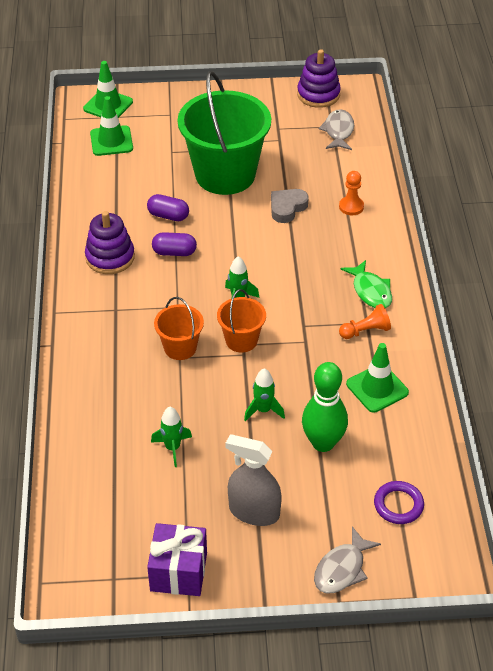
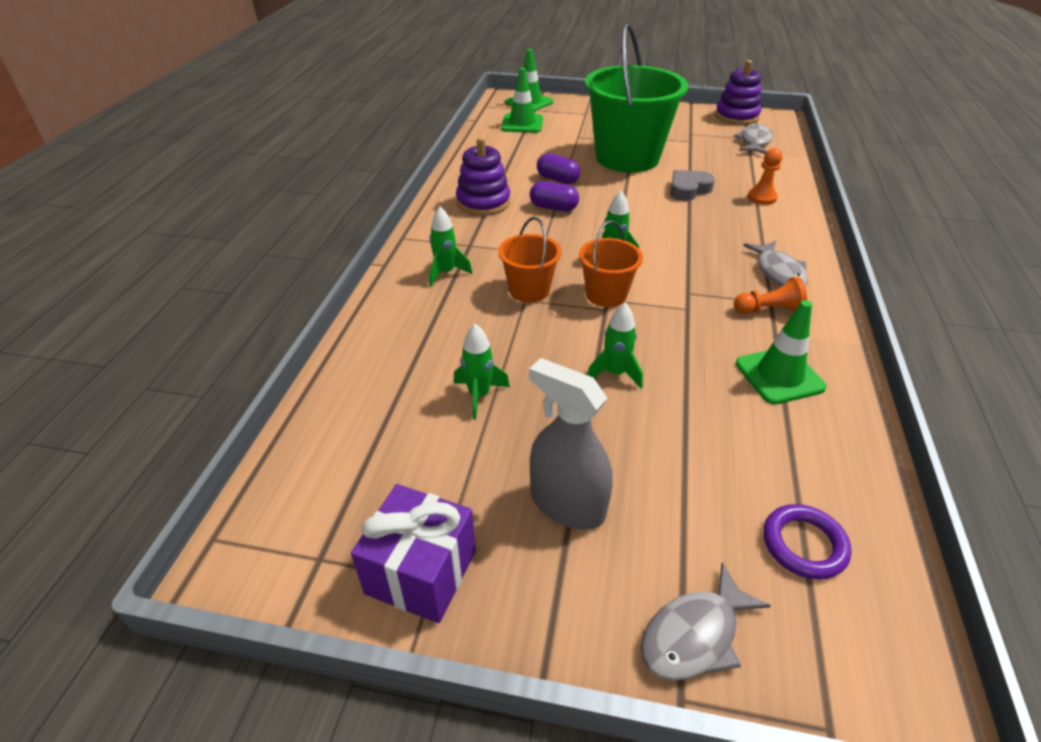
camera: 15 degrees right, 5 degrees down
(107, 343) = (446, 273): none -> green rocket
(323, 443) = (692, 429): green bowling pin -> none
(370, 291) = (778, 272): green fish -> grey fish

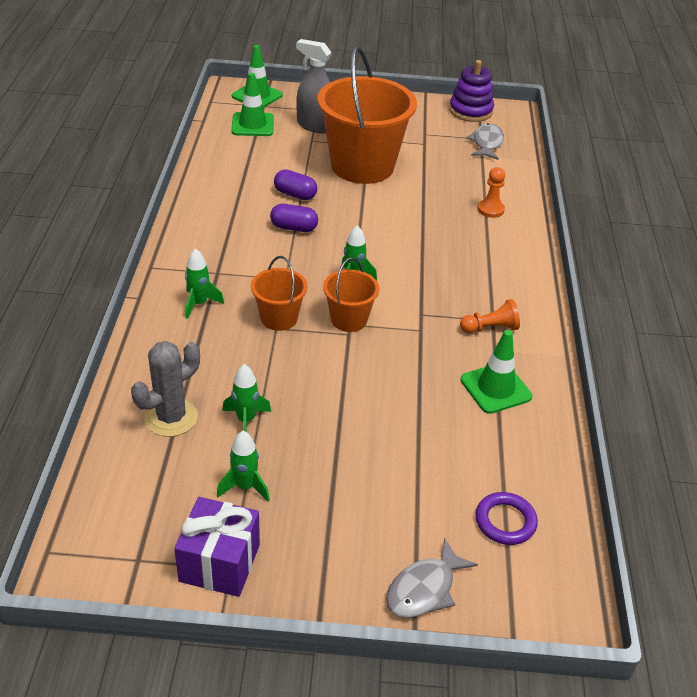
camera: 10 degrees left, 0 degrees up
(394, 387) = (171, 417): none -> grey cactus
(483, 202) = (224, 224): purple stacking toy -> none
(567, 504) = (327, 505): grey spray bottle -> grey spray bottle (315, 126)
(615, 373) = (360, 394): green rocket -> green rocket (245, 487)
(627, 158) = (362, 166): green bucket -> orange bucket
(688, 189) = (422, 202): grey heart -> none
(778, 272) = (501, 290): grey fish -> none

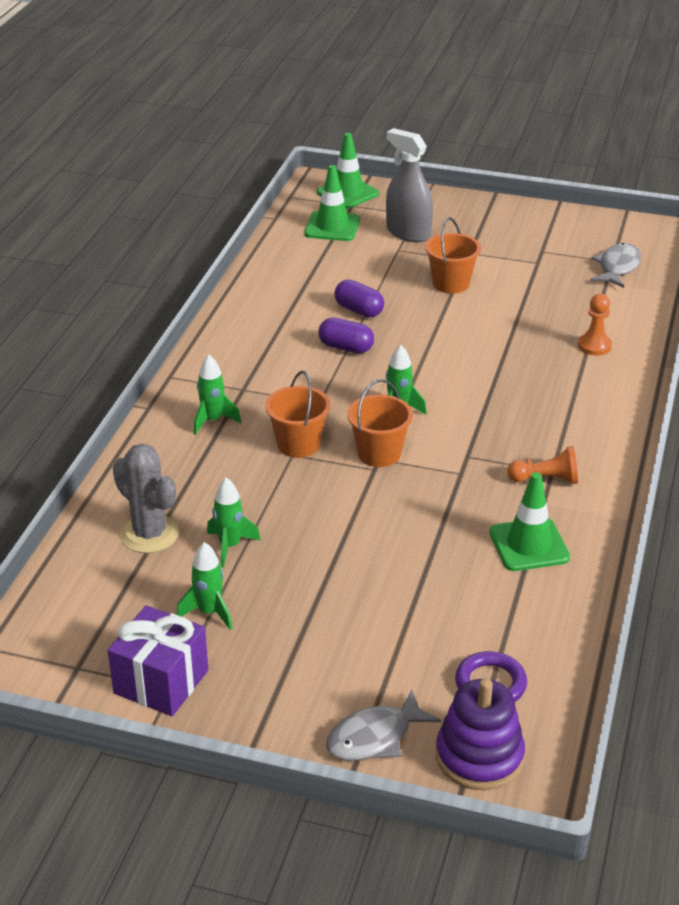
camera: 15 degrees right, 5 degrees down
(171, 417) = (149, 534): grey cactus -> grey cactus turned 75 degrees clockwise
(362, 166) = (451, 283): orange bucket -> orange bucket, size x0.47
(470, 111) = (610, 227): purple stacking toy -> purple stacking toy (479, 756)

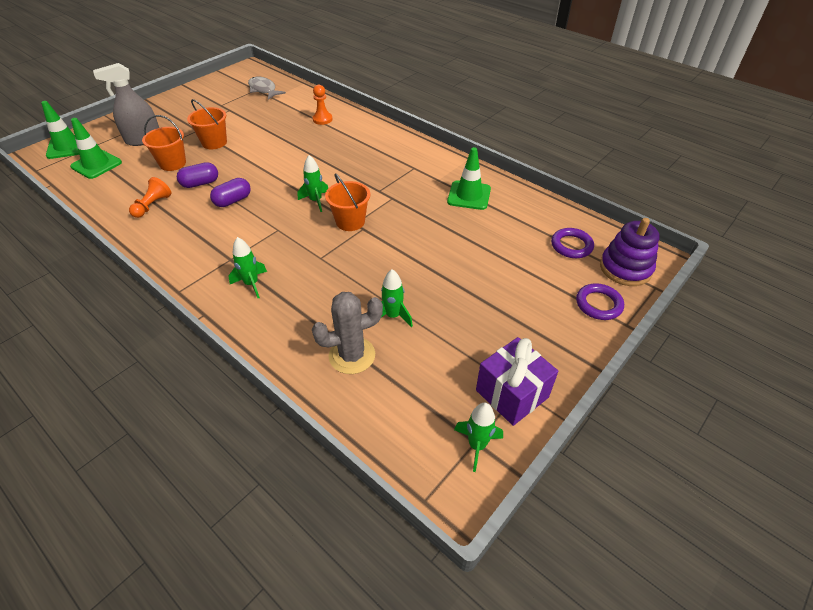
camera: 65 degrees left, 10 degrees up
(209, 612) = (454, 346): green rocket -> green rocket (477, 445)
(298, 444) = (313, 252): orange bucket -> orange bucket (173, 163)
(375, 737) = (598, 304): grey fish -> purple ring
(546, 479) = (419, 172): orange pawn -> orange pawn (152, 205)

